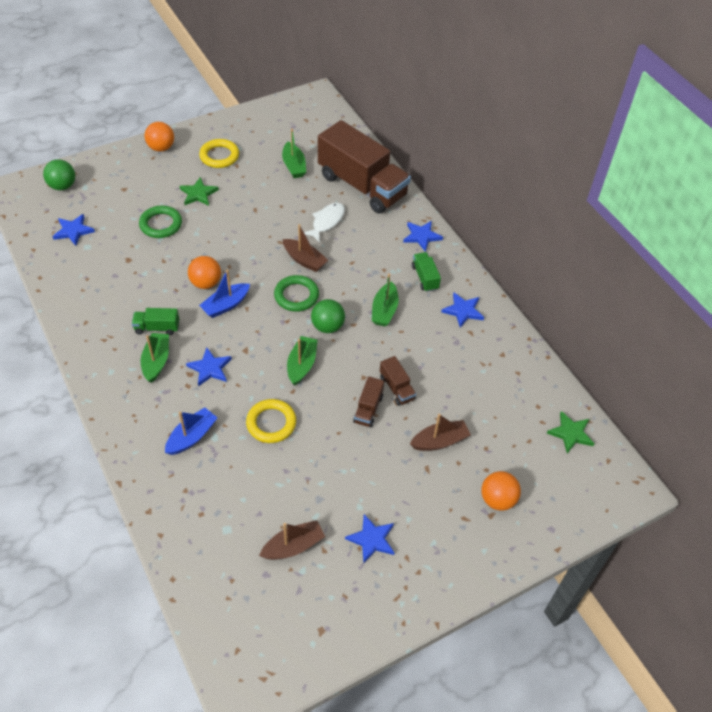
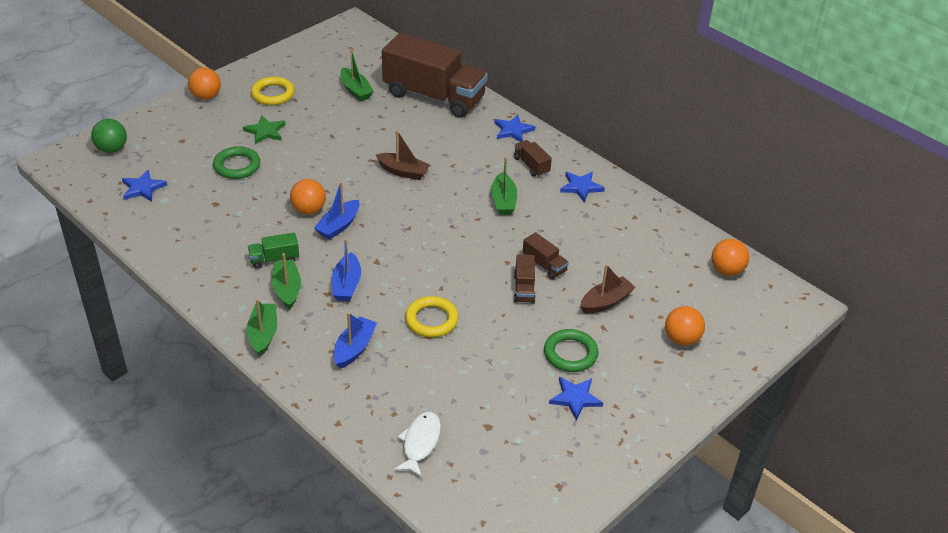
camera: 15 degrees left, 10 degrees down
(210, 368) = (346, 284): blue star -> blue boat
(293, 546) = (500, 421): brown boat -> none
(296, 296) = (408, 204): green ring -> green ring (570, 354)
(302, 365) = (440, 263): green boat -> green boat (263, 334)
(326, 222) = (411, 134): white fish -> white fish (420, 443)
(327, 326) = (452, 225): green ball -> none
(425, 277) = (531, 165): green truck -> brown truck
(571, 433) = (727, 270): green star -> orange ball

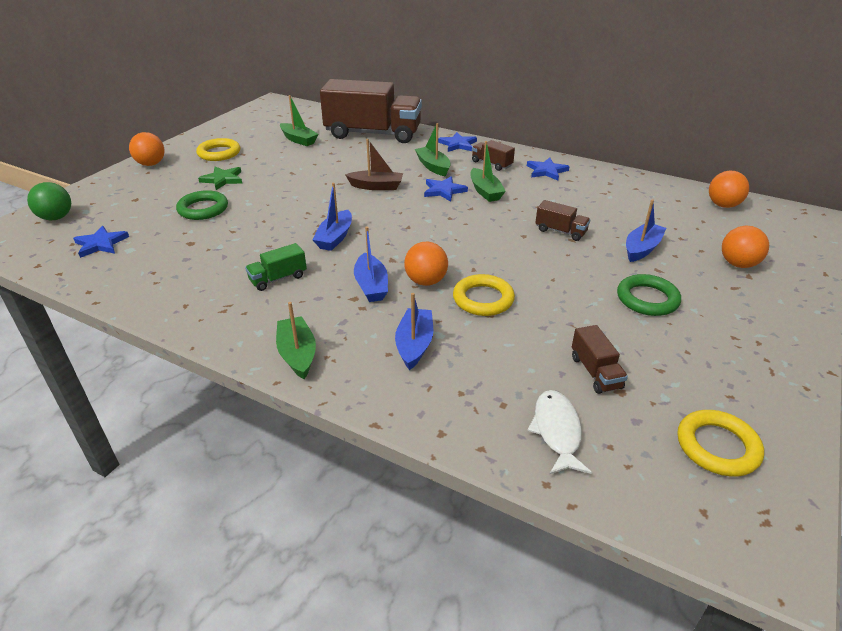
camera: 15 degrees left, 5 degrees down
(287, 289) = (306, 303): green boat -> green boat (433, 167)
(309, 210) = (296, 230): orange ball -> orange ball (426, 281)
(524, 288) = (556, 253): brown truck -> brown truck (595, 372)
(528, 484) = (717, 446): none -> yellow ring
(575, 398) = (688, 339): blue star -> blue star (444, 191)
(606, 302) = (642, 249): brown boat -> blue boat

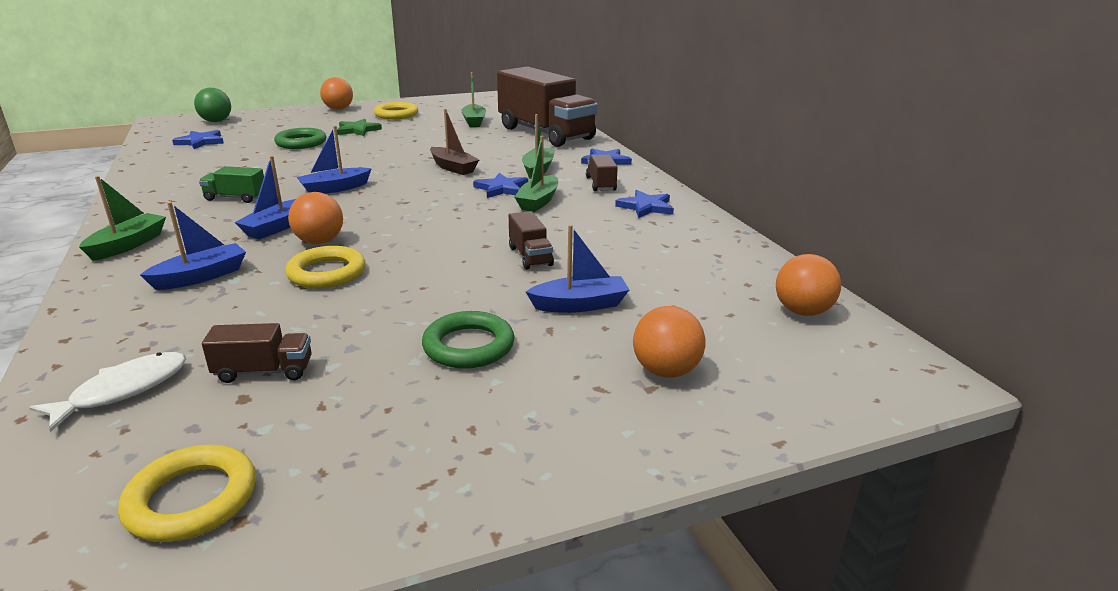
camera: 40 degrees right, 10 degrees down
(595, 372) = (264, 371): brown truck -> brown truck turned 120 degrees counterclockwise

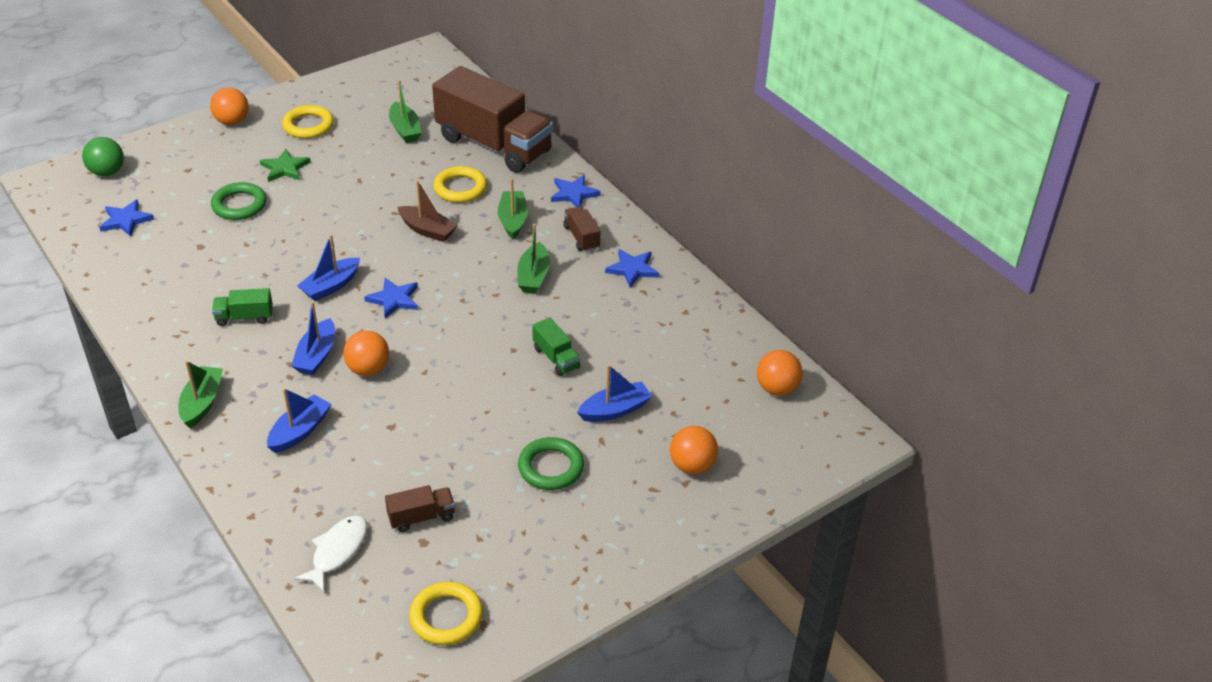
camera: 15 degrees left, 15 degrees up
(327, 273) = (400, 408): yellow ring -> yellow ring (460, 188)
(502, 188) = (491, 260): blue star -> blue star (394, 299)
(530, 256) = (556, 358): brown truck -> green truck

